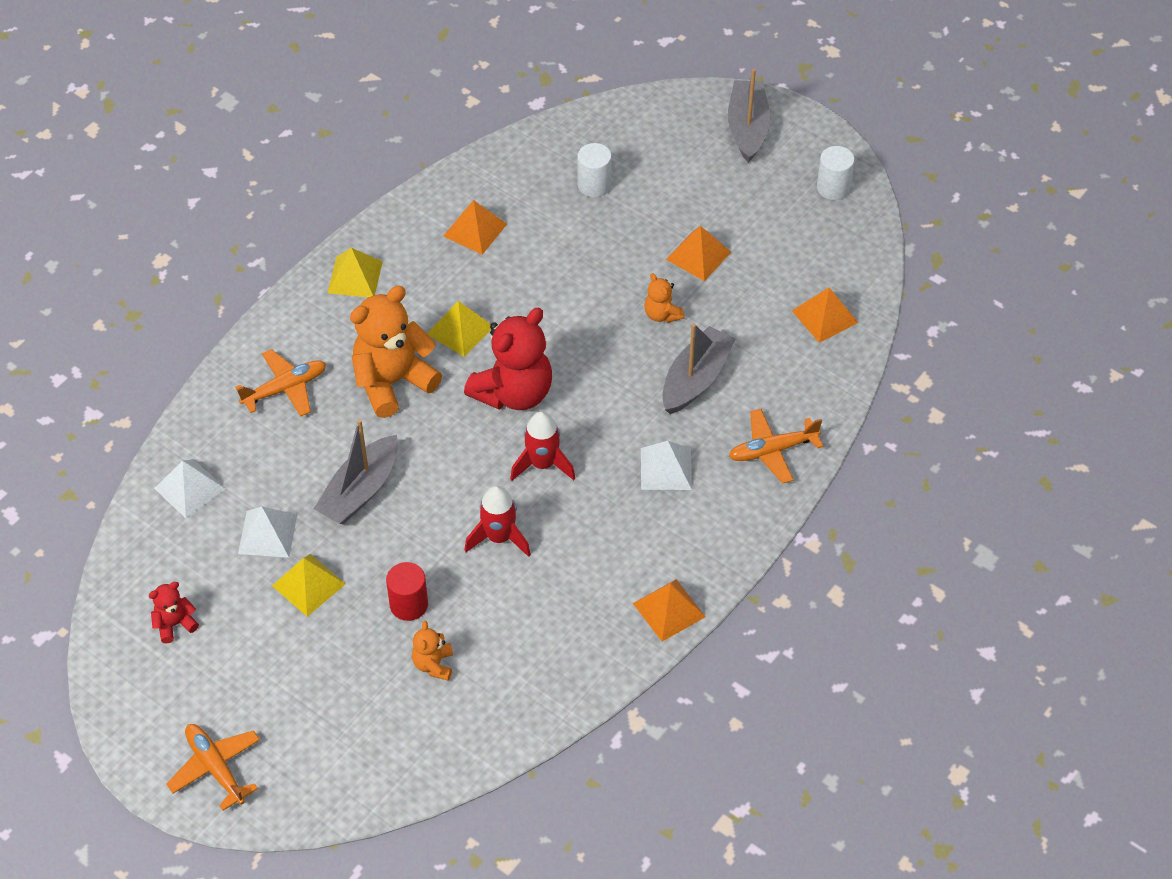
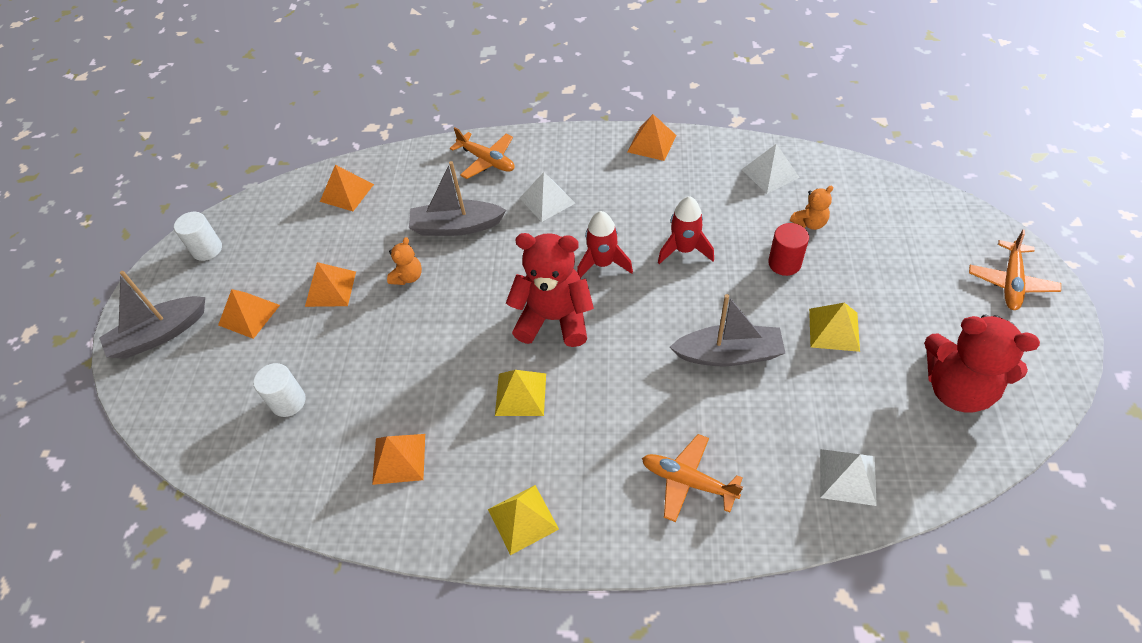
camera: 120 degrees left, 0 degrees up
(175, 624) = (957, 388): red teddy bear -> red teddy bear, size x2.11
(267, 534) = (825, 387): white pyramid -> white pyramid (770, 173)
(393, 382) = (612, 405): orange teddy bear -> none
(717, 191) = (249, 315): none -> orange pyramid

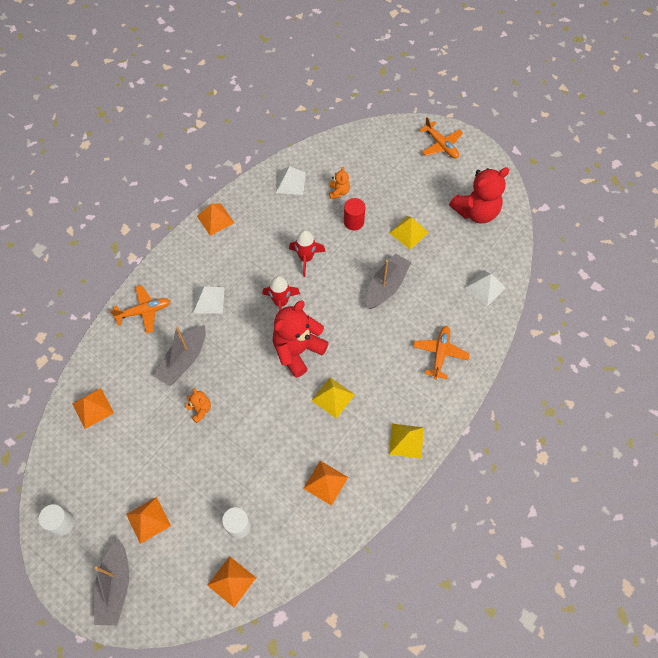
camera: 60 degrees left, 10 degrees up
(330, 289) = (170, 459): orange pyramid -> orange pyramid (231, 581)
(688, 481) = (440, 353): orange plane -> orange plane turned 135 degrees clockwise

